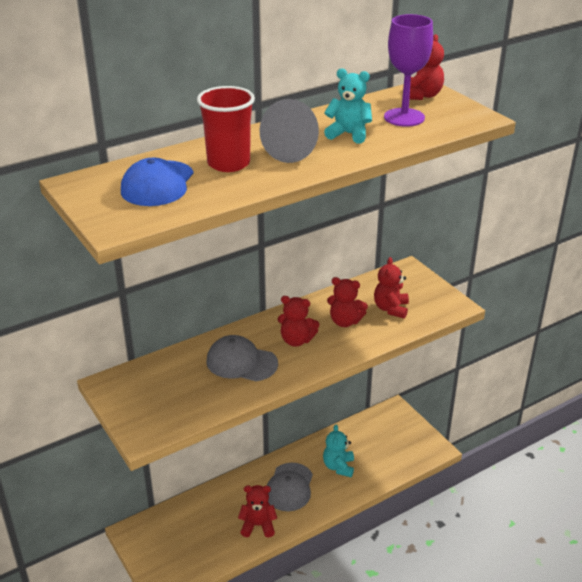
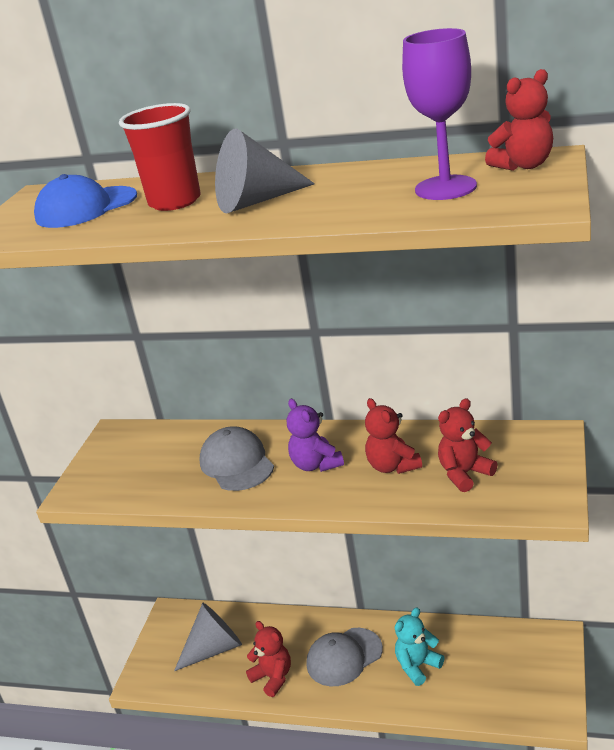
camera: 50 degrees right, 5 degrees down
(195, 533) = (214, 649): none -> grey cone
(296, 340) = (316, 464): red teddy bear -> purple teddy bear
(348, 134) = (344, 195): turquoise teddy bear -> none

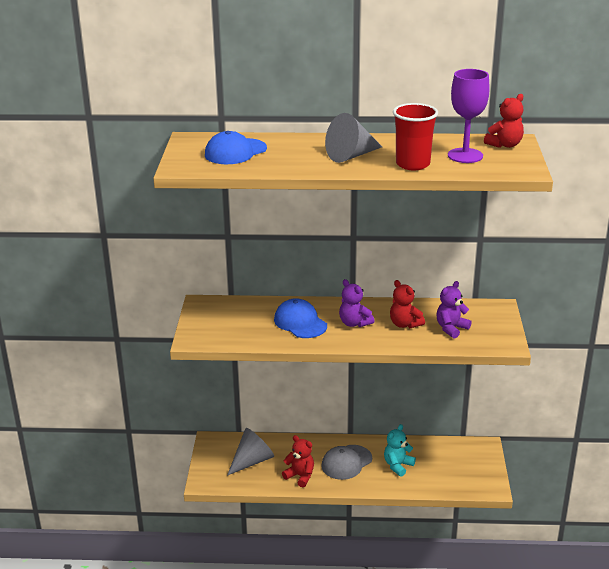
camera: 15 degrees left, 0 degrees up
(175, 202) = (296, 152): red cup -> red cup (412, 164)
(237, 463) = (300, 322): grey cap -> blue cap
(464, 474) = (451, 328): red teddy bear -> purple teddy bear

